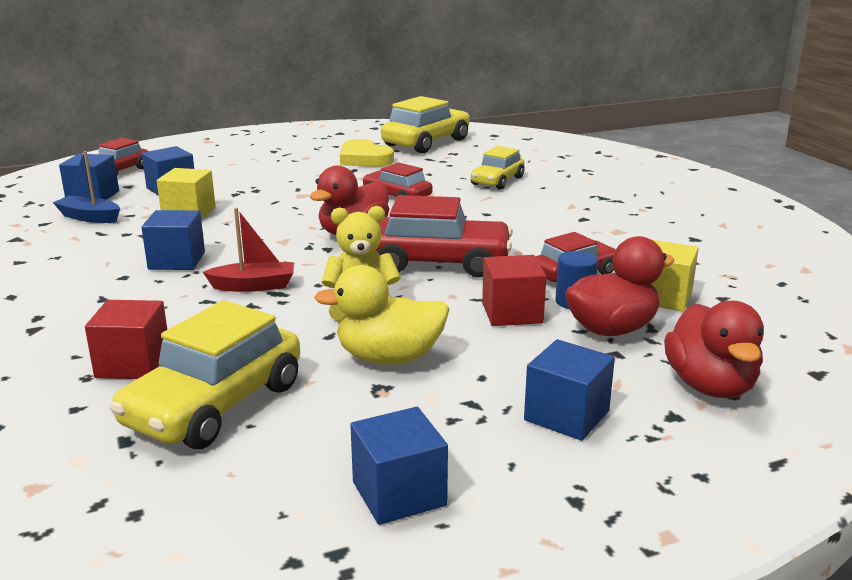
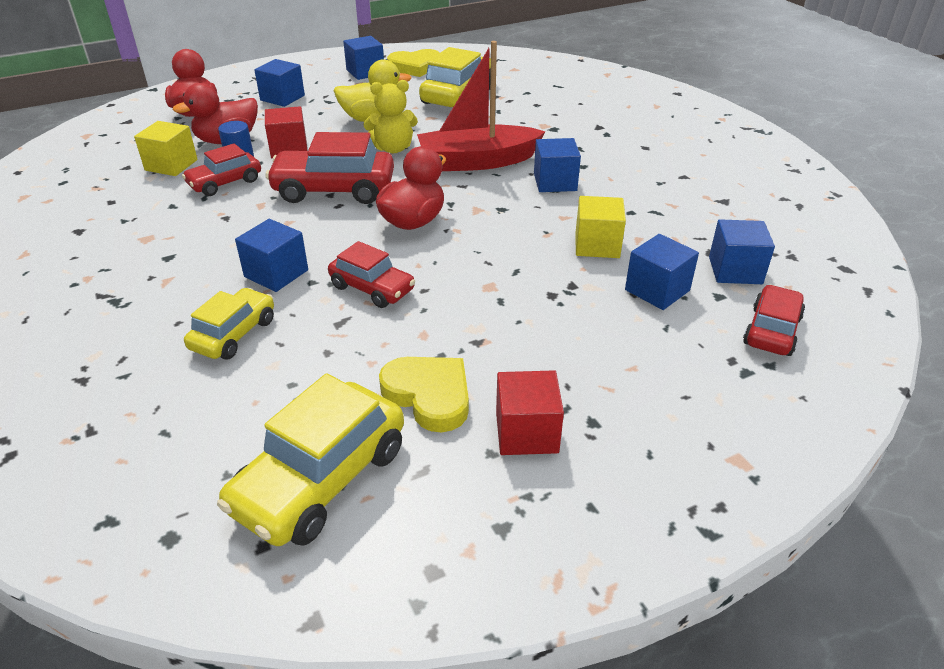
camera: 175 degrees right, 15 degrees up
(89, 217) = (692, 232): blue boat -> none
(133, 364) = (517, 110): red cube -> red cube (526, 432)
(254, 286) = (477, 161): red boat -> red boat, size x1.88
(272, 509) = (415, 67): none -> yellow heart
(479, 206) = (276, 273): none -> blue cube

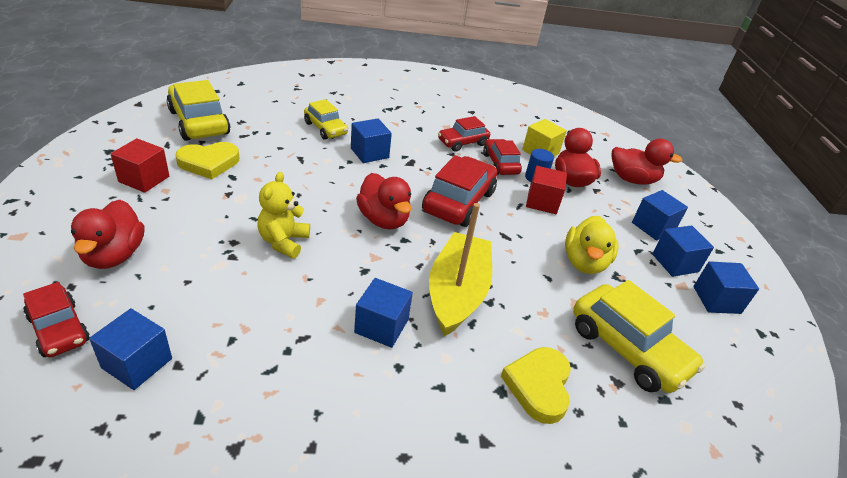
camera: 110 degrees right, 0 degrees up
(372, 288) = (320, 177): red car -> red car (462, 142)
(393, 148) = (513, 253): yellow teddy bear -> yellow teddy bear (283, 242)
(415, 67) = (731, 347): yellow heart -> yellow heart (538, 386)
(477, 161) = (457, 293): red boat -> yellow boat
(597, 245) = (262, 296): yellow cube -> none
(657, 290) = (175, 296): blue cube -> blue cube (675, 263)
(666, 360) = (114, 255): none -> red duck

